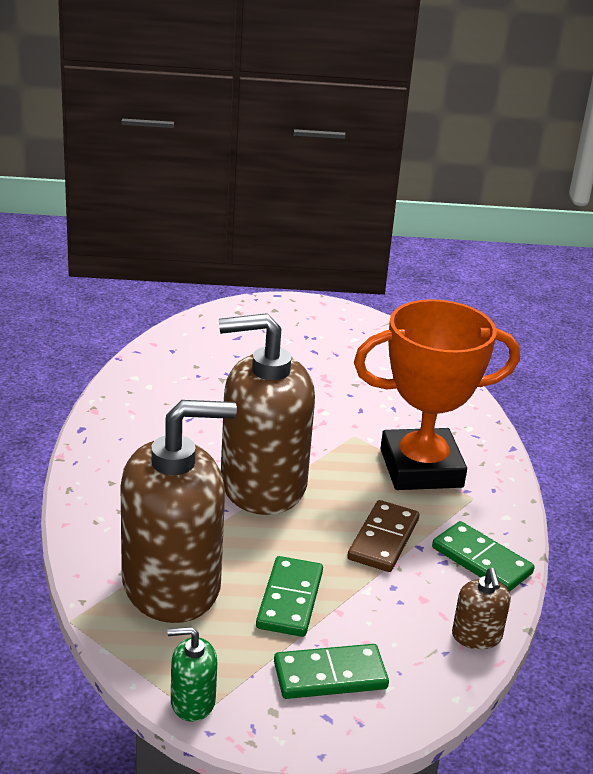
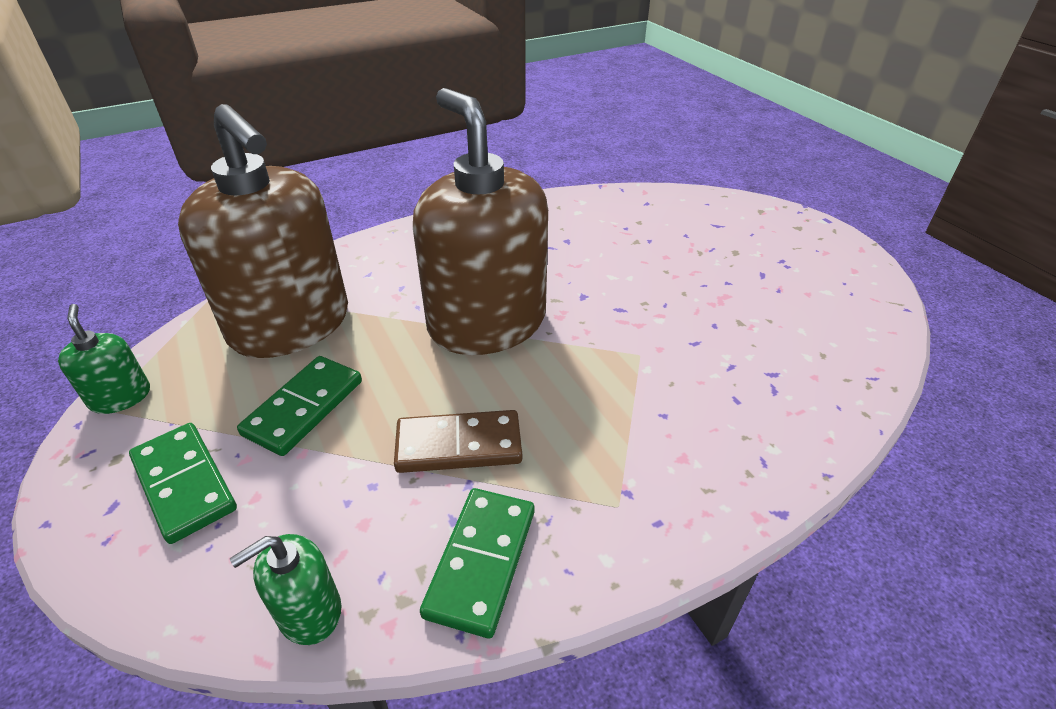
camera: 65 degrees right, 10 degrees up
(290, 600) = (304, 408): green domino -> green domino turned 45 degrees counterclockwise
(421, 468) = (632, 431): orange trophy -> none
(476, 636) = (309, 611): brown soap dispenser -> green soap dispenser

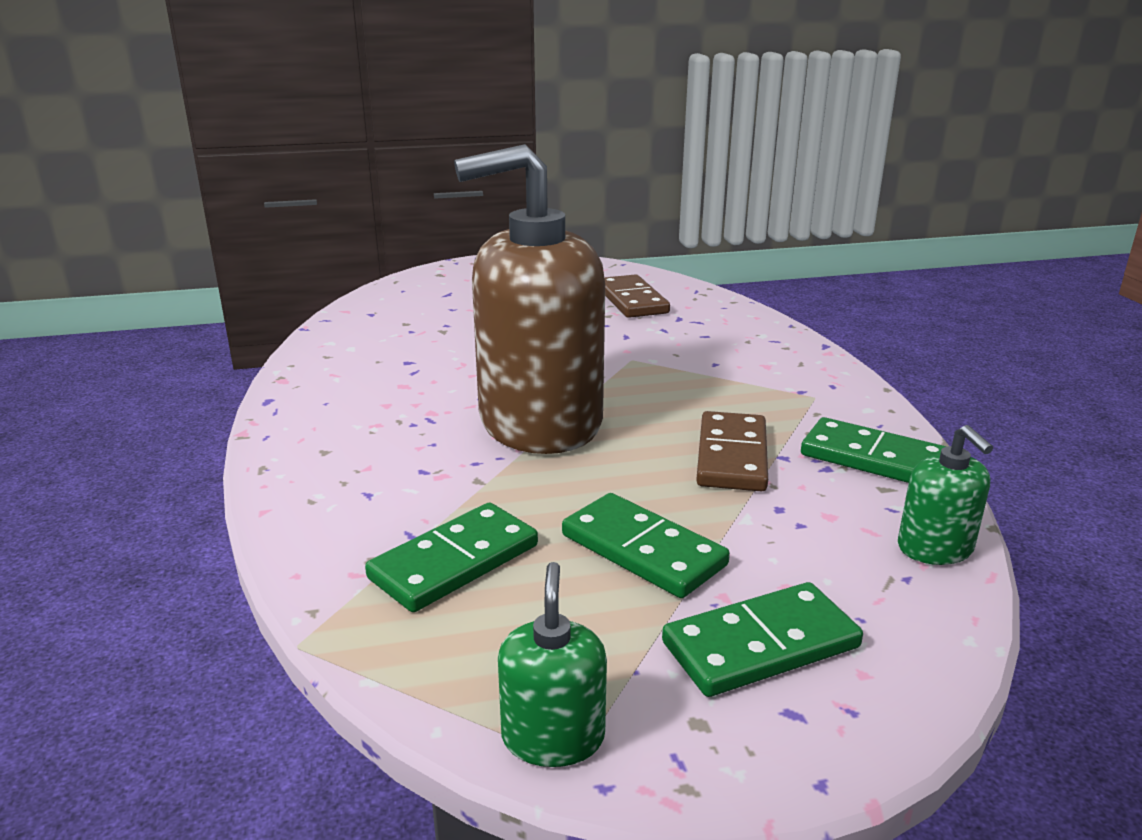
camera: 75 degrees left, 15 degrees down
(120, 397) = (553, 737): green soap dispenser -> green soap dispenser turned 105 degrees clockwise
(290, 325) = (454, 562): brown soap dispenser -> green domino
(794, 332) = (632, 300): none -> brown domino

